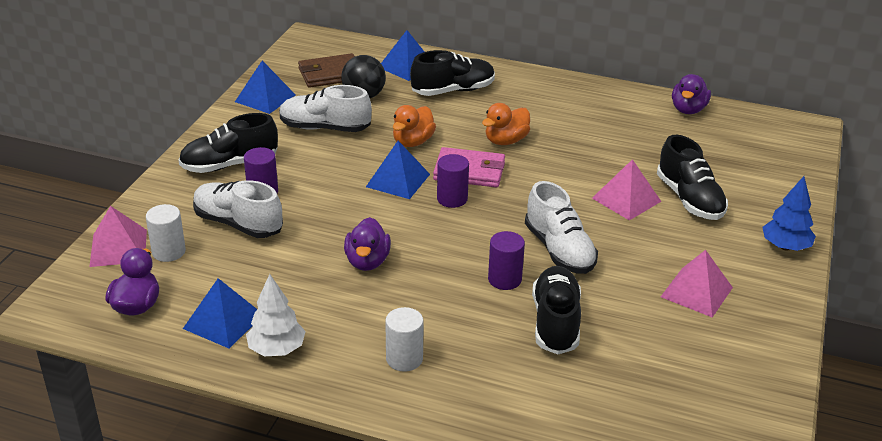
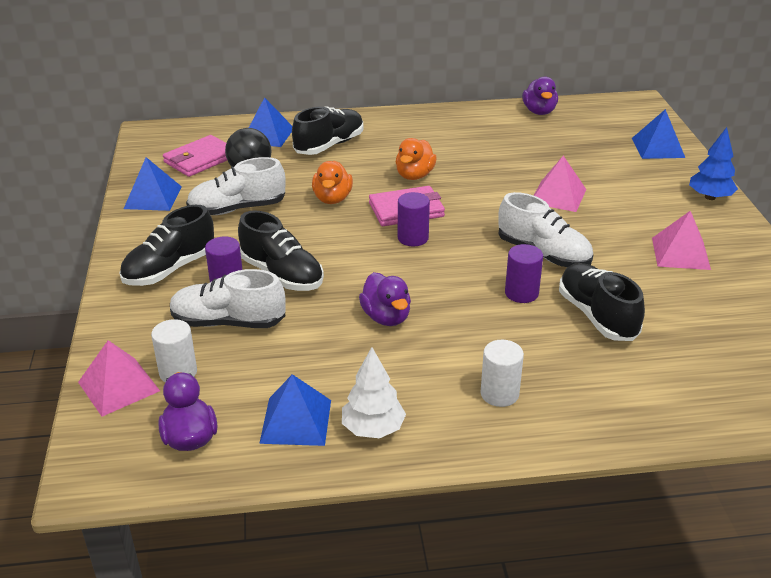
camera: 25 degrees left, 0 degrees up
(330, 74) = (200, 159): brown wallet -> pink wallet
(398, 180) = (349, 236): blue pyramid -> blue pyramid (658, 148)
(689, 199) = (606, 181): black shoe -> black shoe (282, 274)

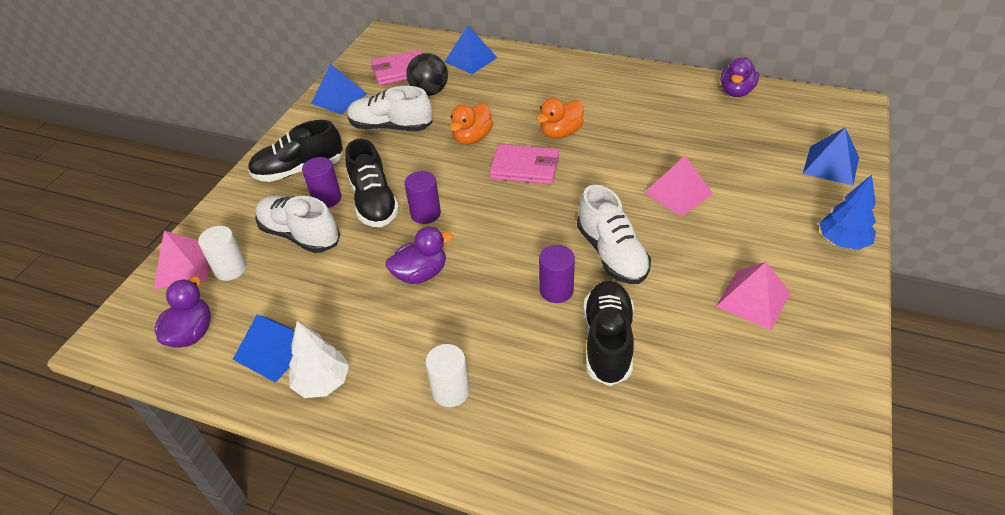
camera: 30 degrees right, 10 degrees up
(329, 145) = (512, 82): black shoe -> none
(386, 317) = (421, 274): purple duck -> purple duck turned 120 degrees counterclockwise
(413, 238) = (507, 199): purple cylinder -> purple cylinder (425, 214)

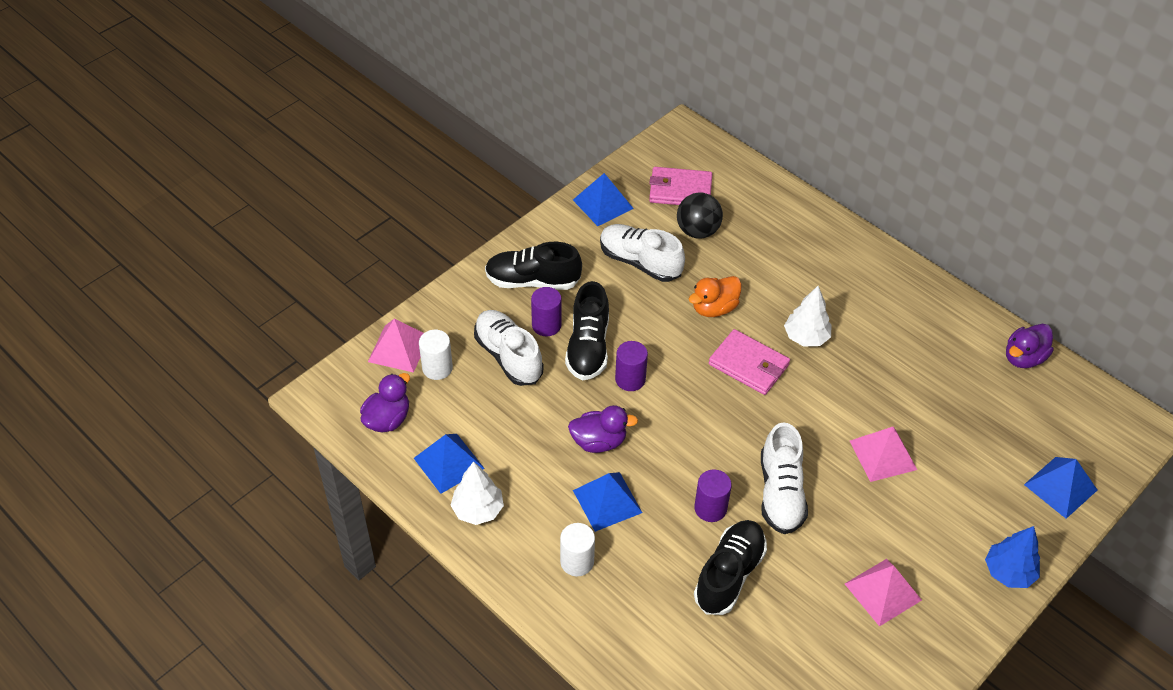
camera: 20 degrees right, 5 degrees up
(470, 59) = (760, 202): blue pyramid -> blue pyramid (607, 501)
(560, 133) = (806, 337): orange duck -> white tree

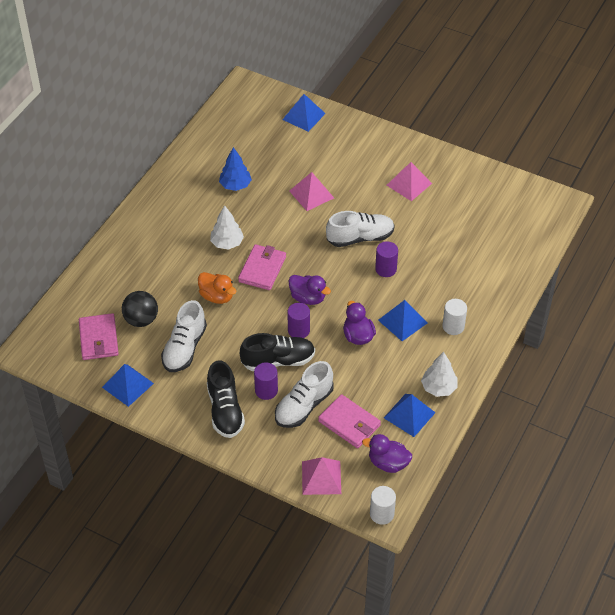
camera: 105 degrees left, 0 degrees up
(437, 368) = (330, 447): white cylinder -> white cylinder (382, 514)
(463, 395) = (349, 423): none -> pink wallet
(729, 575) = (429, 252): black shoe -> none
(1008, 572) = (372, 134): blue tree -> blue tree (235, 185)
(1023, 358) = (208, 137): purple duck -> purple duck (308, 298)

